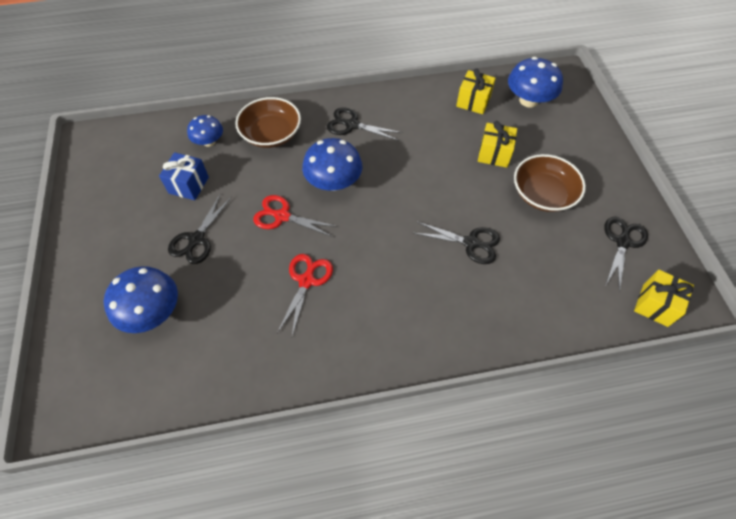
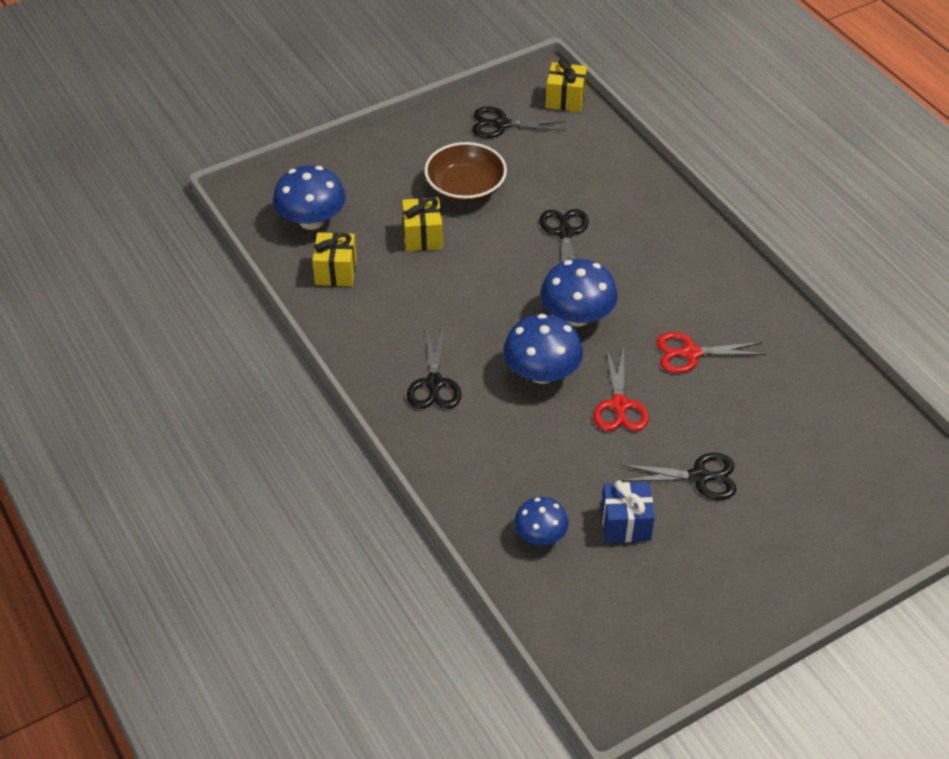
camera: 110 degrees left, 10 degrees down
(152, 312) = (811, 475): blue mushroom -> blue mushroom (577, 316)
(271, 134) = (492, 467): brown bowl -> none

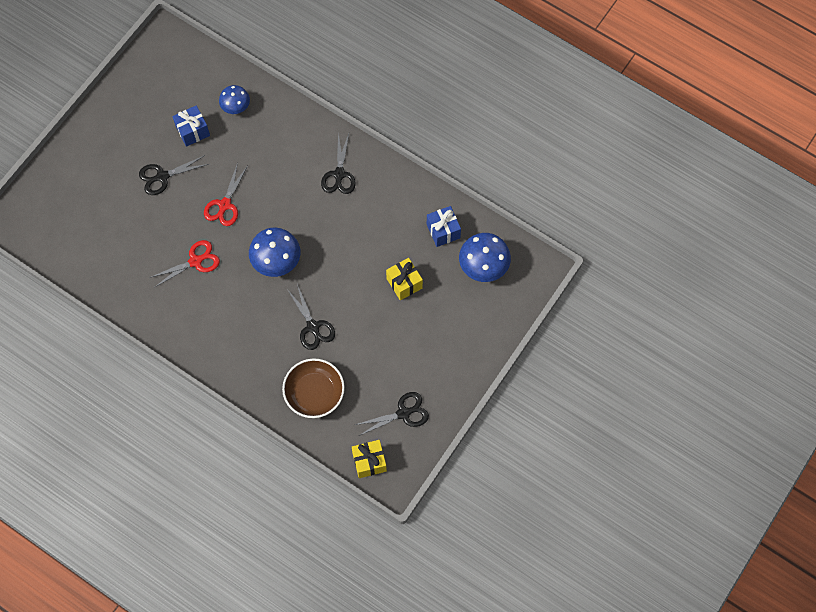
camera: 155 degrees right, 20 degrees up
(336, 271) = (443, 231): yellow gift -> blue gift
(434, 384) = (339, 175): black scissors -> black scissors turned 150 degrees counterclockwise
(465, 188) = (398, 339): brown bowl -> brown bowl (314, 393)
(542, 372) = (279, 209): blue mushroom -> none
(619, 406) = (224, 205): red scissors -> red scissors turned 135 degrees counterclockwise

